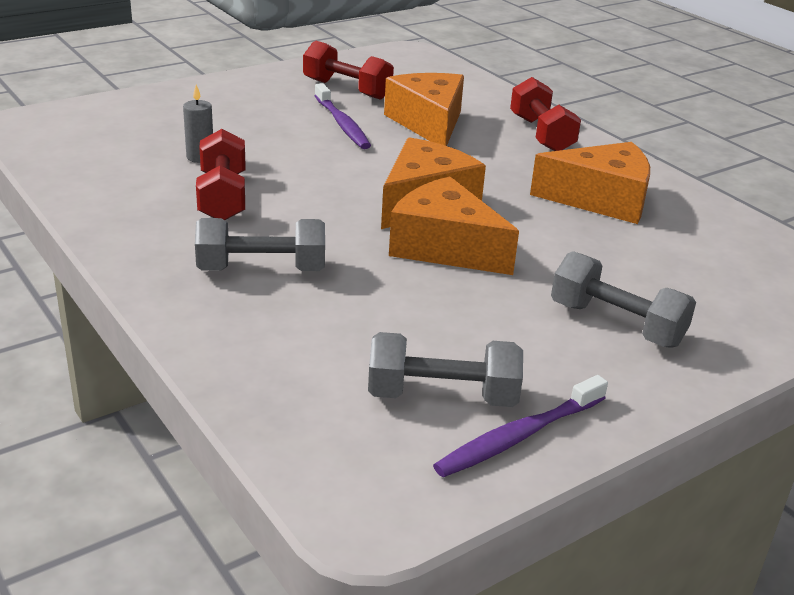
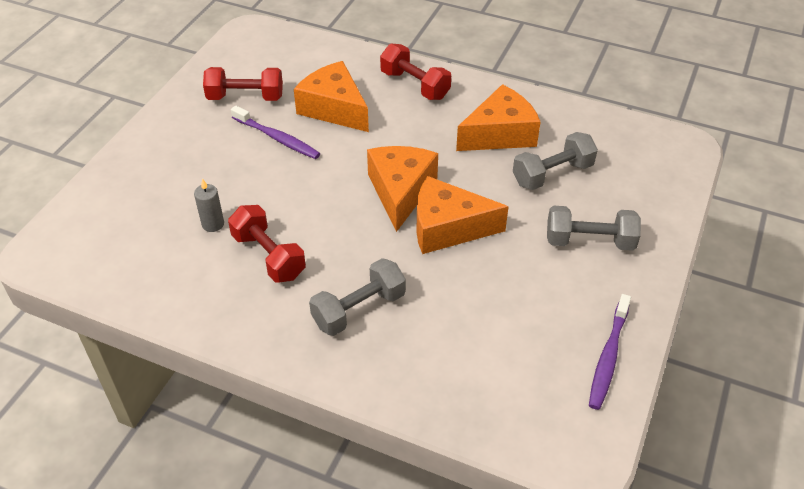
camera: 30 degrees left, 15 degrees up
(442, 396) = (548, 352): grey dumbbell -> grey dumbbell (552, 174)

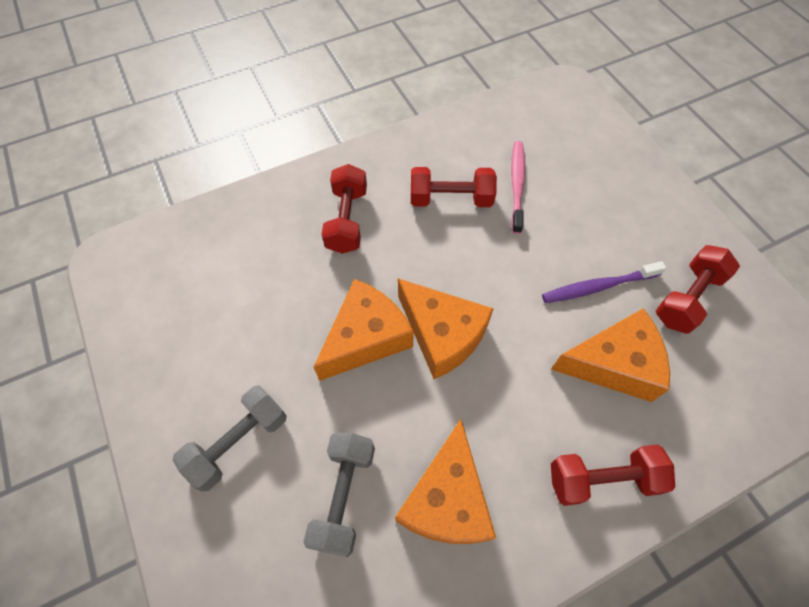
camera: 130 degrees right, 15 degrees up
(213, 224) = (517, 185): grey candle -> pink toothbrush
(359, 309) = (347, 220): grey dumbbell -> red dumbbell
(608, 357) = (139, 342): purple toothbrush -> none

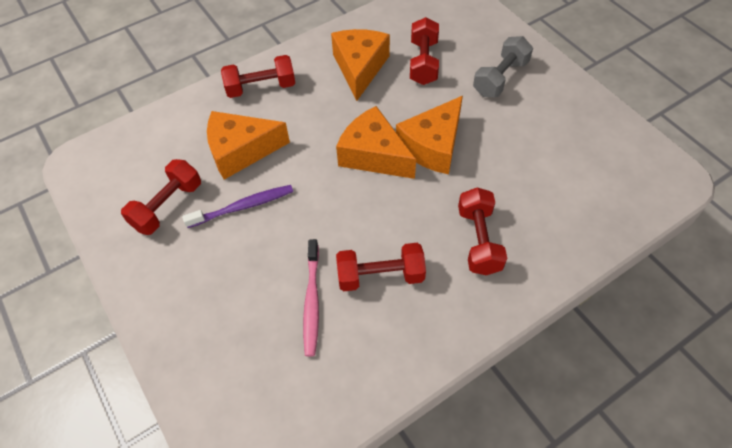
camera: 175 degrees right, 5 degrees down
(343, 496) = (423, 62): grey dumbbell -> red dumbbell

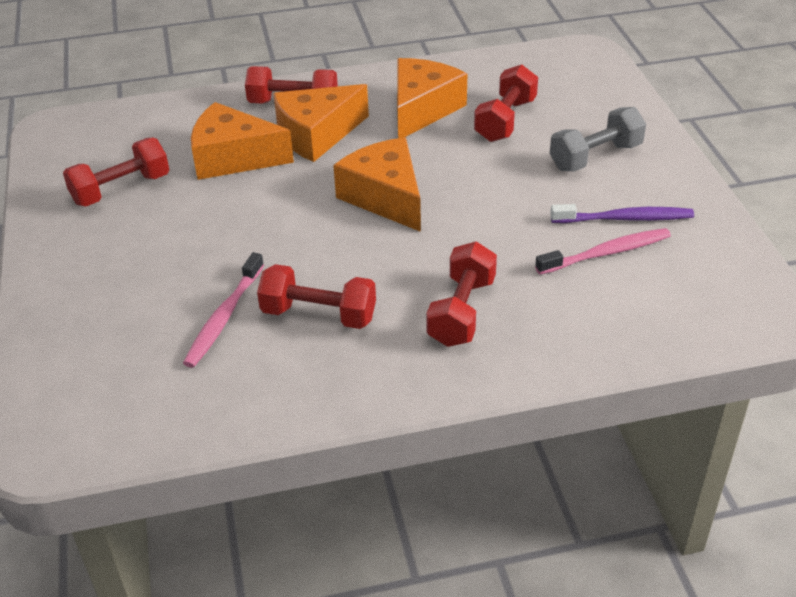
camera: 20 degrees right, 15 degrees down
(243, 207) = (203, 210): purple toothbrush -> purple toothbrush (625, 219)
(433, 146) = (464, 205): orange cheese -> orange cheese (317, 135)
(549, 159) = (606, 253): none -> pink toothbrush

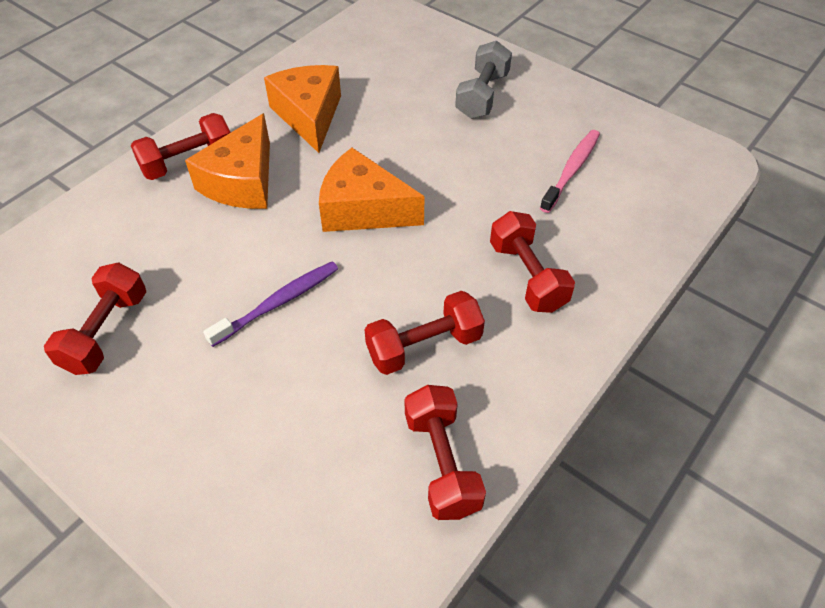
camera: 40 degrees left, 10 degrees up
(224, 317) = (347, 400): pink toothbrush -> none
(233, 158) = (187, 241): orange cheese -> none
(505, 120) = (385, 95): red dumbbell -> red dumbbell (442, 463)
(625, 219) = (554, 136): purple toothbrush -> purple toothbrush (278, 303)

